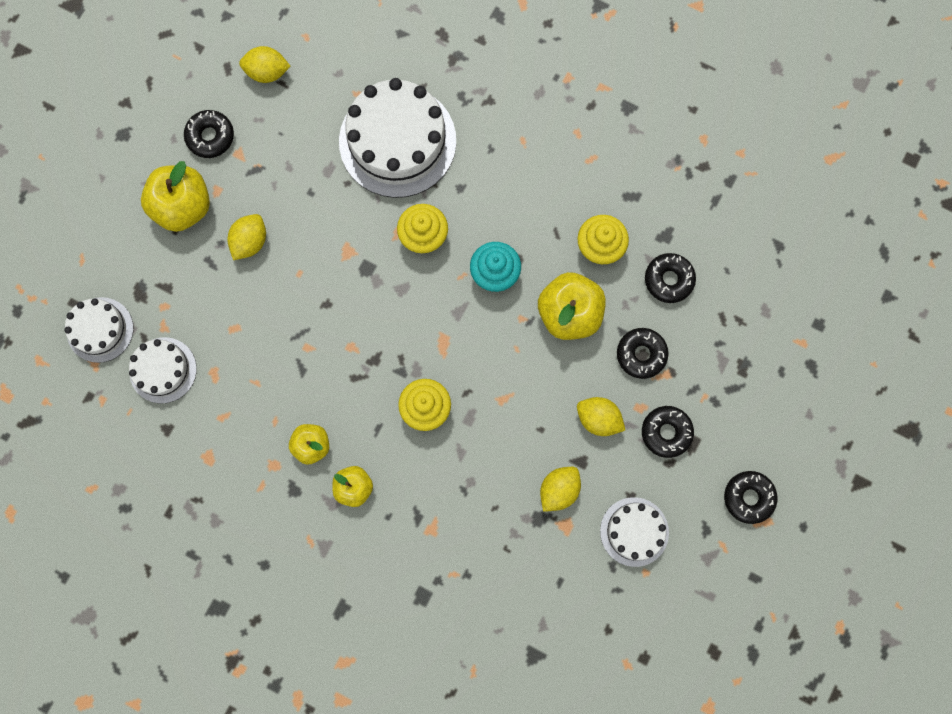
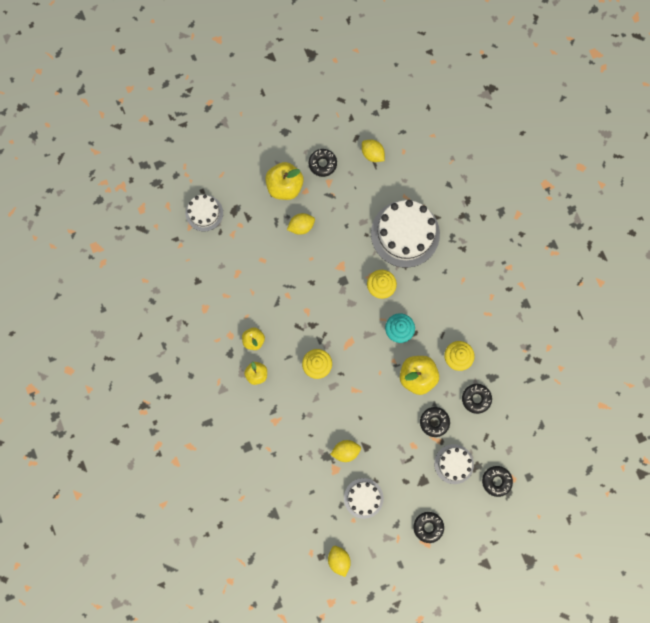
camera: 40 degrees right, 0 degrees up
(163, 370) = (217, 253): white cake -> white cake (454, 464)
(598, 419) = (390, 434): yellow lemon -> yellow lemon (339, 560)
(666, 432) = (415, 466): black donut -> black donut (496, 481)

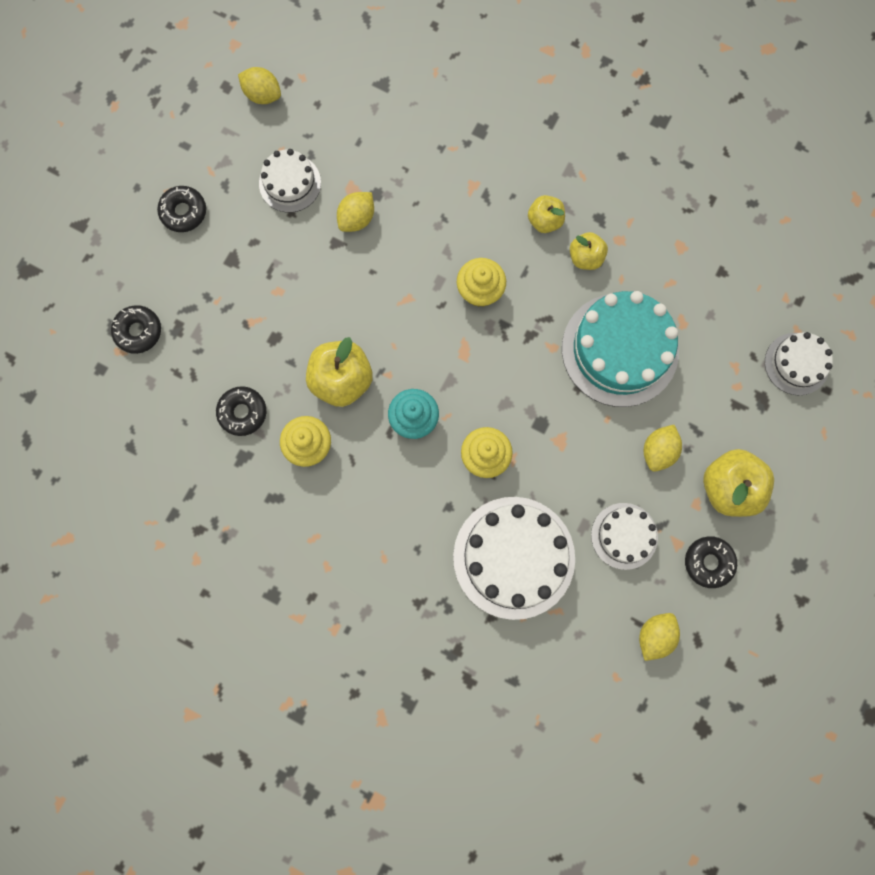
camera: 140 degrees right, 0 degrees up
(277, 284) = (620, 349): none -> turquoise cake
(372, 154) = (654, 635): yellow lemon -> yellow lemon turned 60 degrees counterclockwise
(434, 422) = (274, 340): black donut -> none
(454, 464) = (209, 309): white cake -> white cake (624, 536)

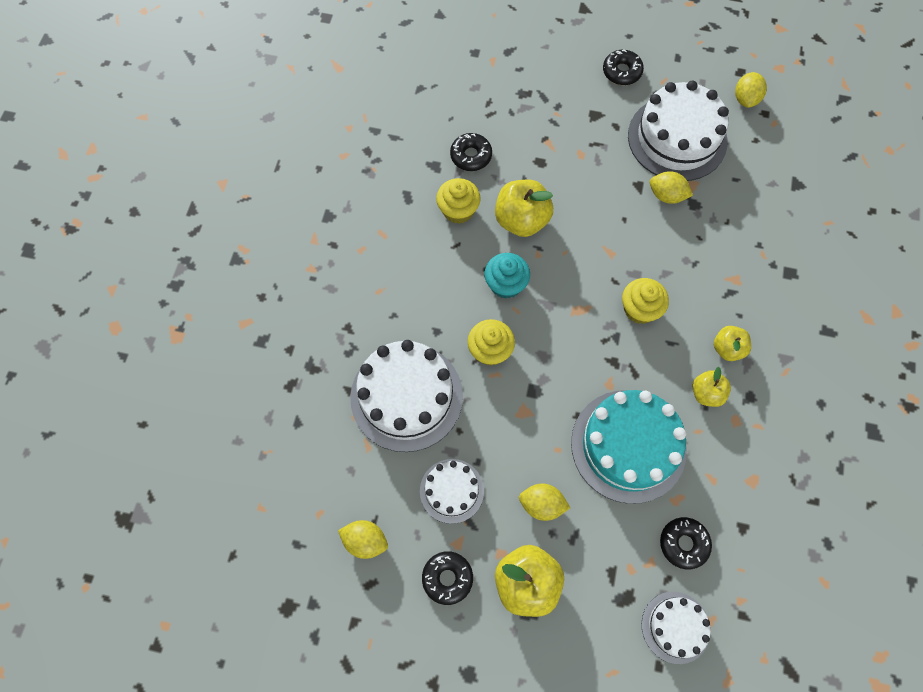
camera: 75 degrees right, 10 degrees down
(138, 331) = (513, 68): black donut -> black donut (683, 543)
(290, 183) = (677, 138): white cake -> white cake, size x1.82

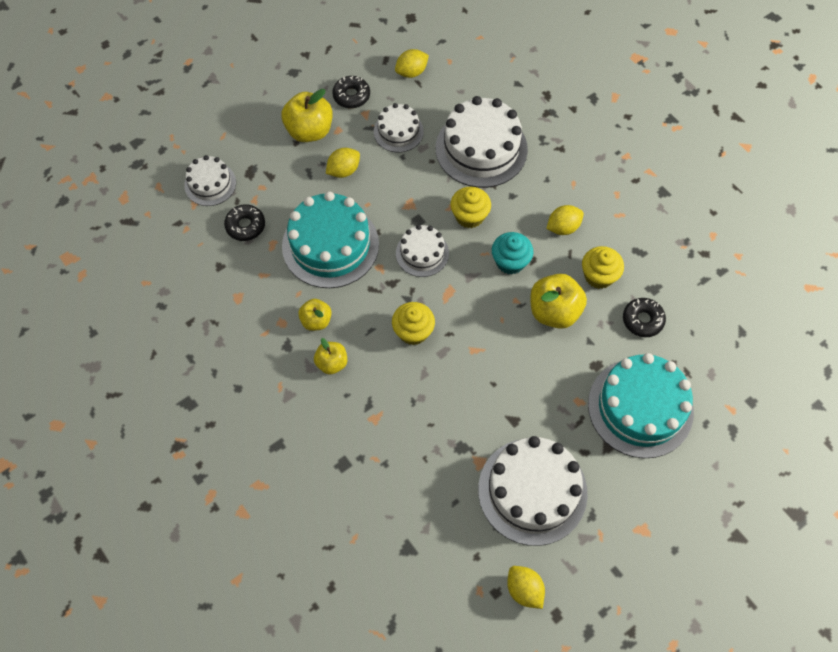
camera: 130 degrees right, 5 degrees down
(546, 114) = (640, 407): none -> turquoise cake
(563, 360) = (422, 253): none -> white cake
(621, 72) = (638, 506): black donut -> none
(666, 195) = (487, 433): yellow lemon -> yellow lemon (563, 227)

